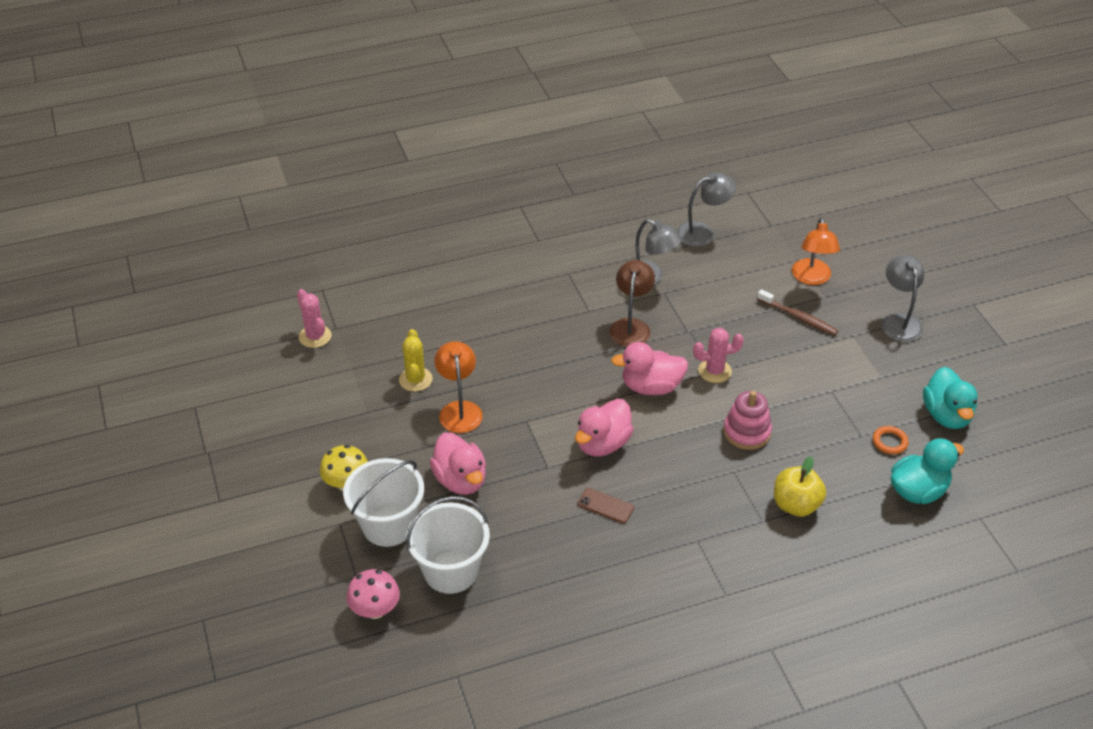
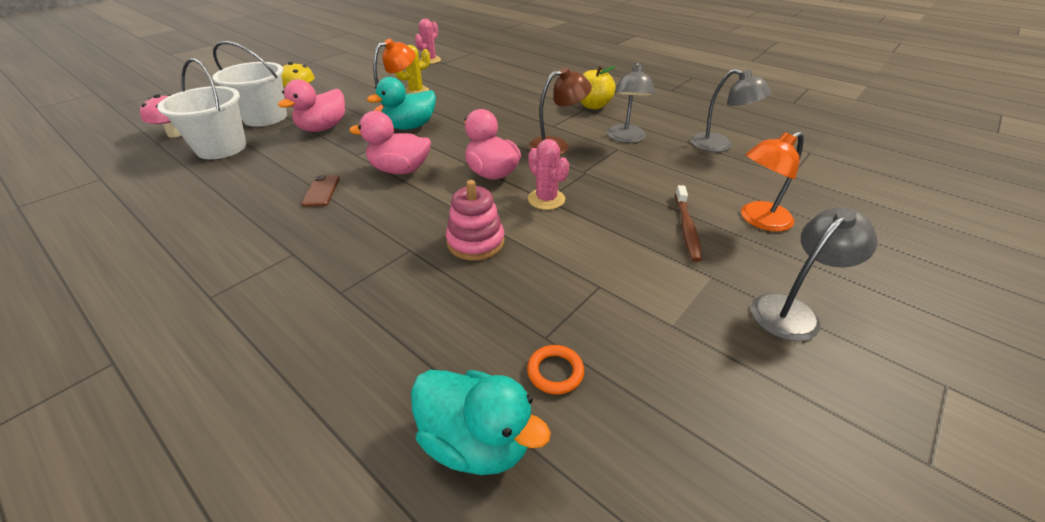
camera: 60 degrees right, 5 degrees down
(796, 505) = (379, 312): yellow apple -> yellow apple (593, 106)
(946, 415) = (671, 427): turquoise duck -> turquoise duck (410, 127)

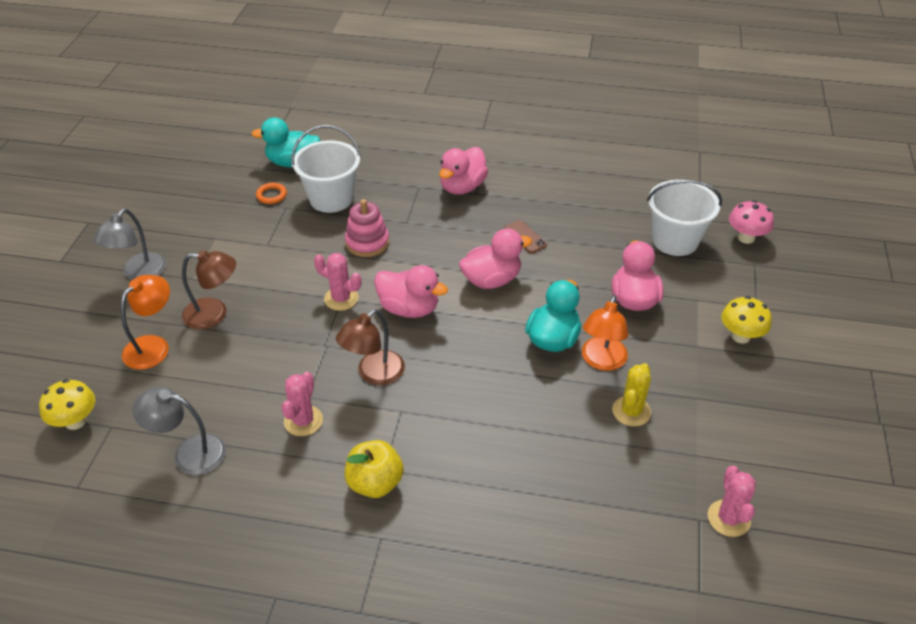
camera: 150 degrees right, 5 degrees up
(265, 117) = (713, 289): white bucket -> white bucket (331, 198)
(295, 268) = (462, 187): none -> pink duck
(626, 138) = (303, 421): grey lamp -> pink cactus
(686, 228) = (214, 314): brown toothbrush -> brown lamp
(827, 187) = (75, 421): none -> yellow mushroom

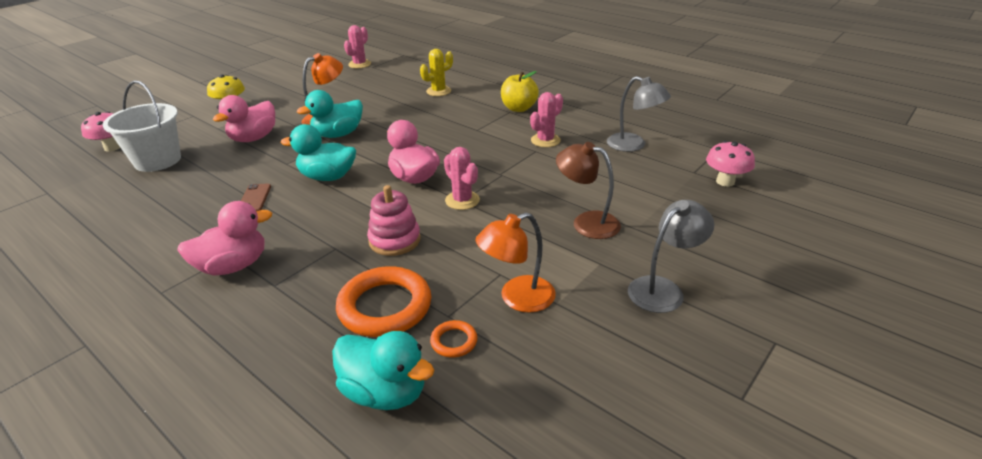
camera: 150 degrees left, 10 degrees down
(75, 421) = (725, 181): yellow mushroom -> pink mushroom
(153, 346) = (653, 214): orange lamp -> orange lamp (517, 298)
(331, 198) = (385, 307): white bucket -> orange ring
(374, 374) = (478, 149): brown lamp -> none
(491, 280) = (327, 177): pink duck -> turquoise duck
(631, 411) = (345, 98): yellow cactus -> yellow cactus (438, 91)

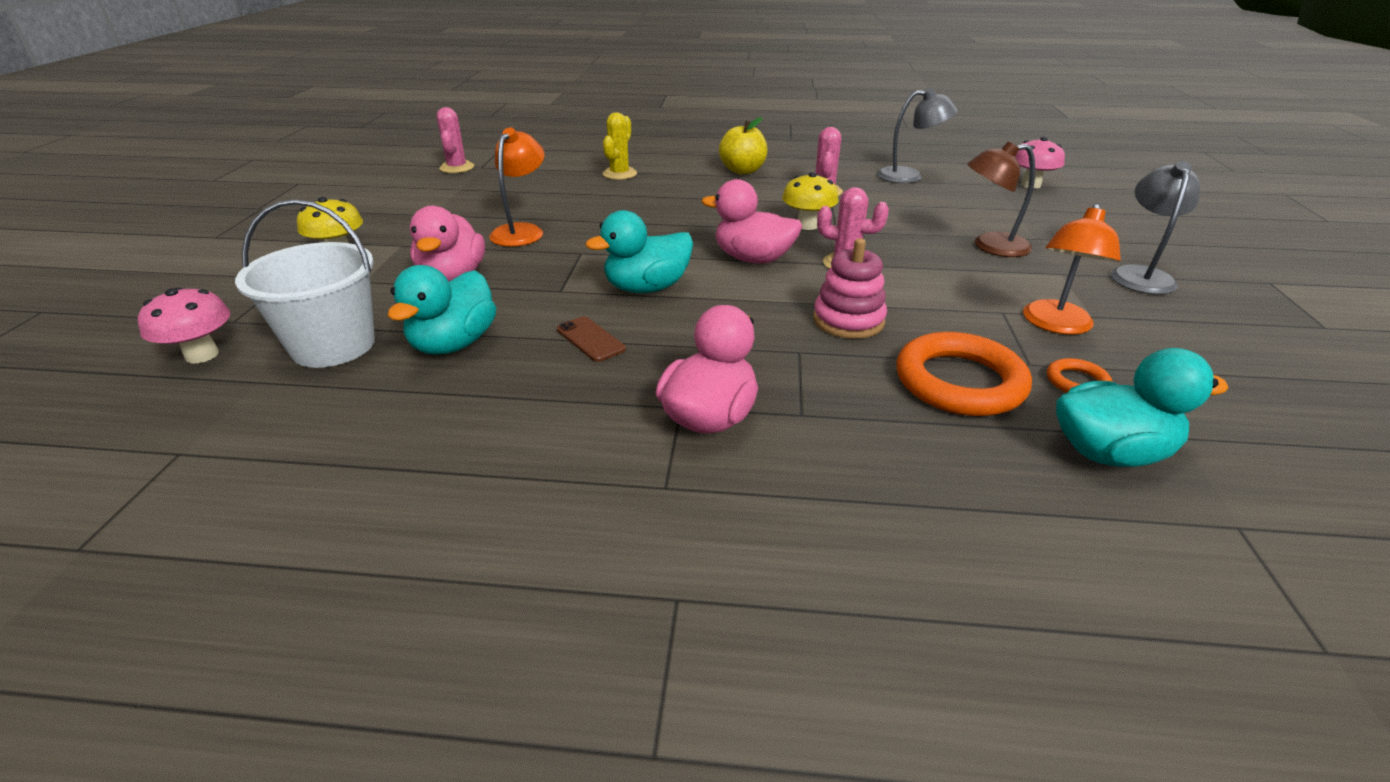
camera: 35 degrees left, 0 degrees up
(338, 134) = (573, 243): turquoise duck -> turquoise duck (454, 344)
(488, 164) = (807, 225): none -> yellow mushroom

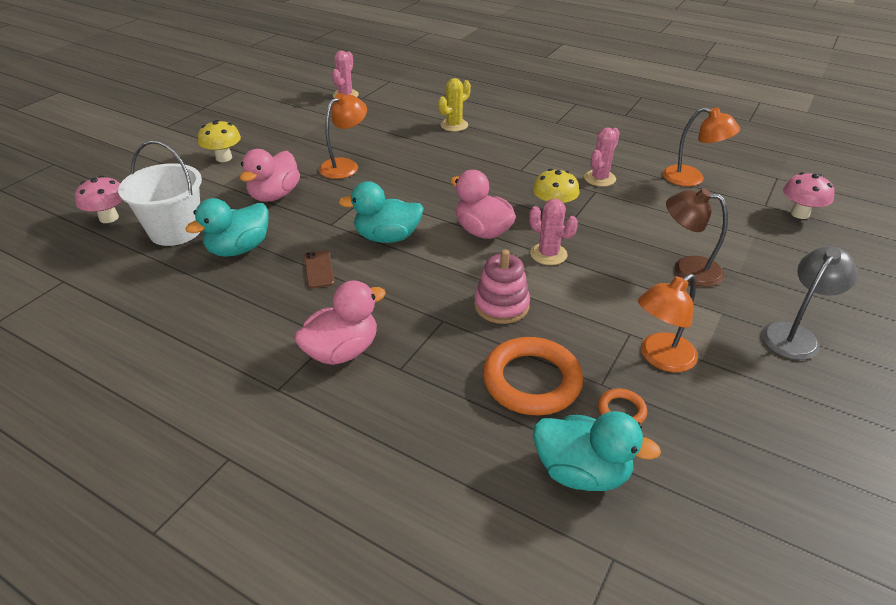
camera: 25 degrees right, 5 degrees up
(742, 171) = (552, 142): yellow apple -> none
(909, 176) = (692, 178): grey lamp -> orange lamp

